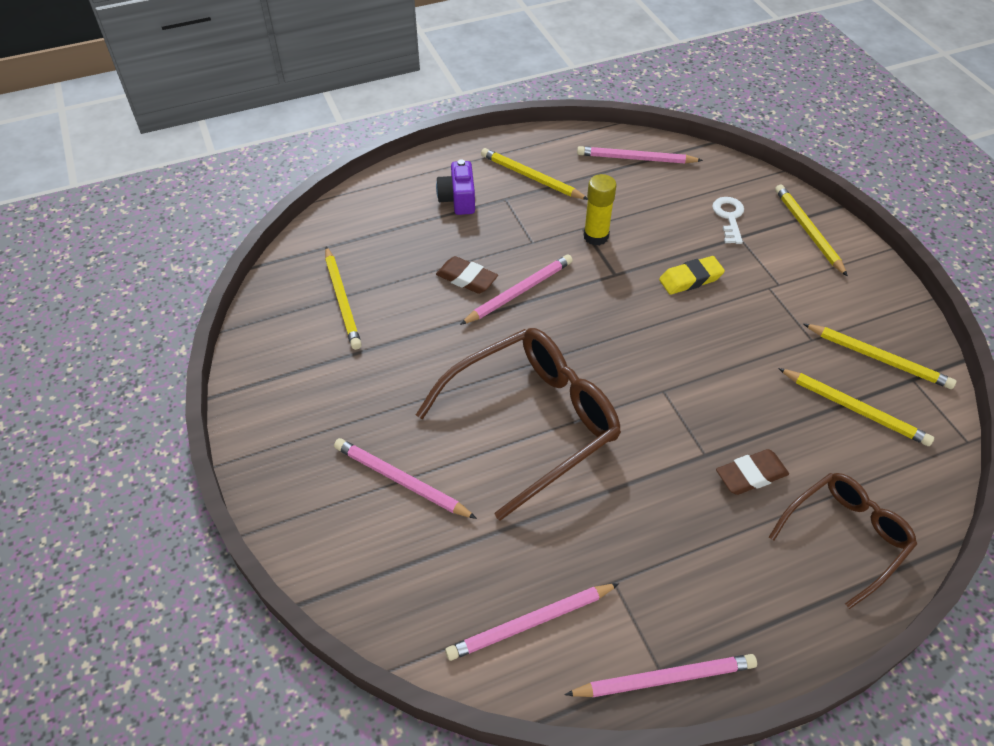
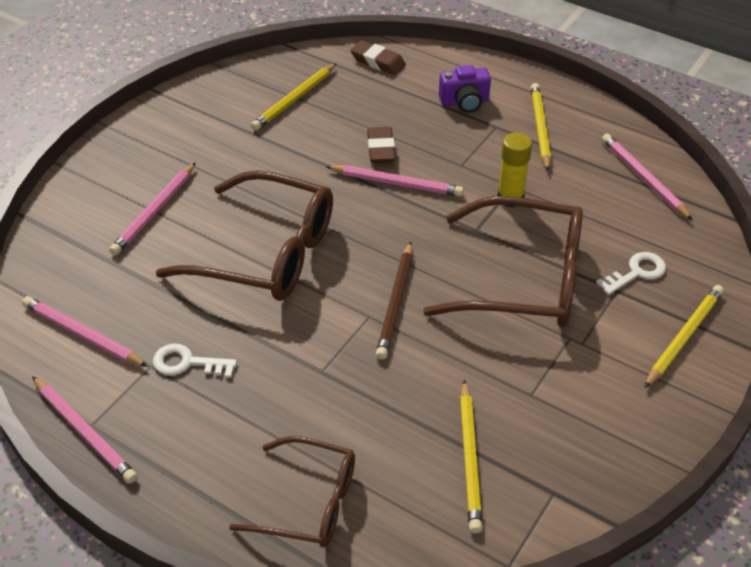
camera: 55 degrees right, 5 degrees down
(401, 481) = (154, 211): pink pencil -> pink pencil turned 150 degrees counterclockwise
(458, 199) = (464, 102): purple camera -> purple camera turned 150 degrees counterclockwise
(630, 549) = (187, 363): none -> white key
(660, 366) = (395, 302): none -> brown pencil
(690, 279) = (522, 279): yellow eraser -> brown glasses
(751, 475) = (324, 410): brown eraser -> brown eraser (378, 62)
(878, 358) = (556, 454): yellow pencil -> none

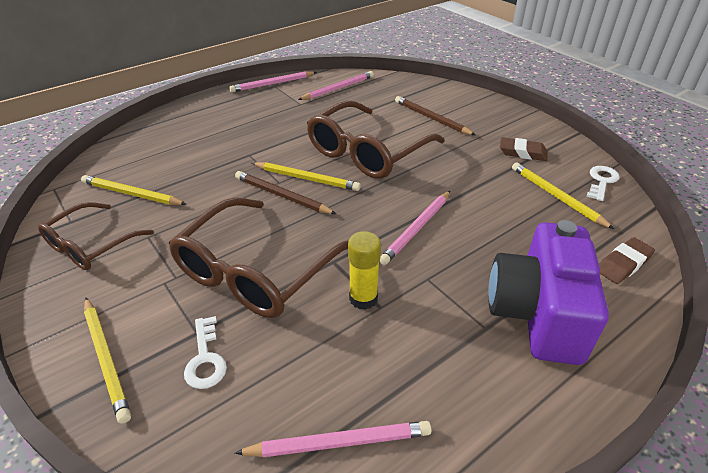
camera: 110 degrees right, 5 degrees down
(154, 211) = (432, 118): pink pencil -> brown pencil
(187, 363) = (293, 114): white key -> white key (601, 181)
(307, 502) = (167, 134): brown glasses -> brown glasses (91, 245)
(381, 149) = (469, 231): brown eraser -> brown eraser (522, 153)
(464, 102) = (537, 314): purple camera -> purple camera, size x2.03
(540, 128) = (471, 368): yellow pencil -> yellow pencil (306, 178)

